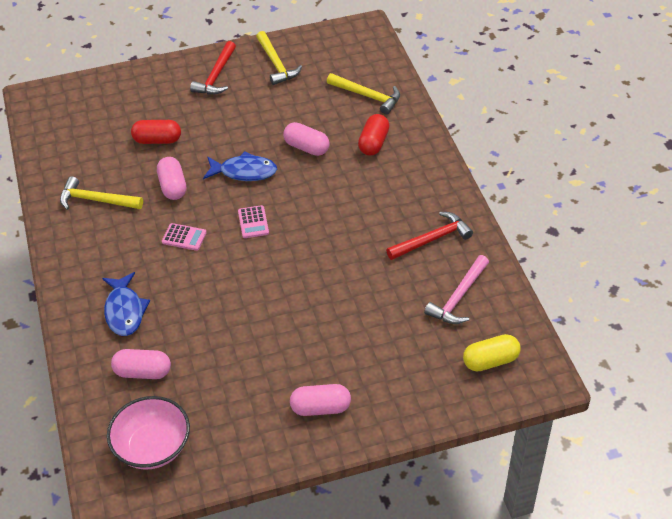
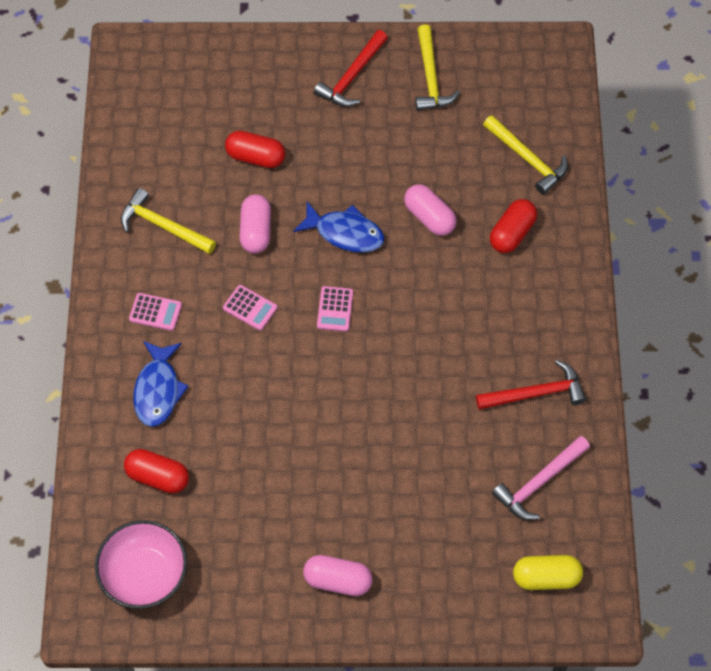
camera: 15 degrees right, 15 degrees up
(106, 258) = (155, 312): none -> pink calculator
(143, 372) = (158, 477): pink capsule -> red capsule

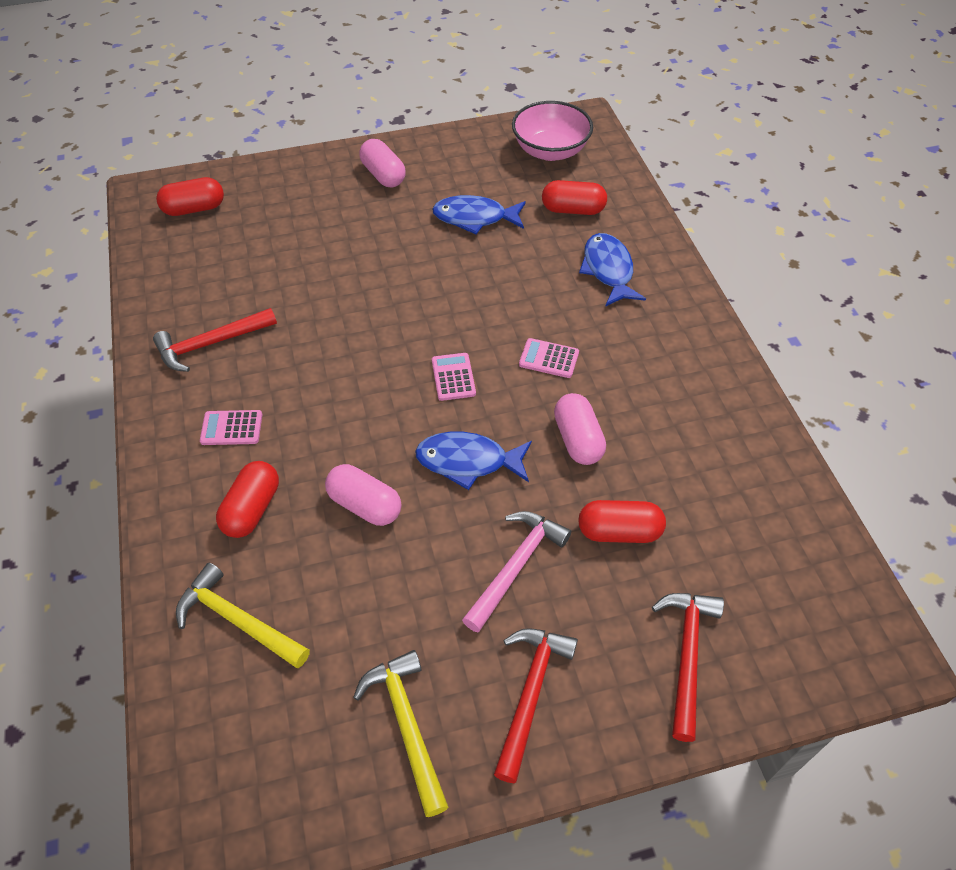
camera: 165 degrees right, 10 degrees down
(155, 312) = (648, 334): pink calculator -> pink calculator (231, 428)
(163, 226) = (690, 421): yellow hammer -> none
(248, 75) = (686, 655): none -> red hammer
(260, 490) = (475, 218): none -> blue fish
(337, 580) = (383, 175): pink capsule -> pink capsule turned 60 degrees clockwise
(539, 482) = (204, 272): pink hammer -> pink hammer (516, 566)
(546, 577) = (194, 209): yellow capsule -> red capsule

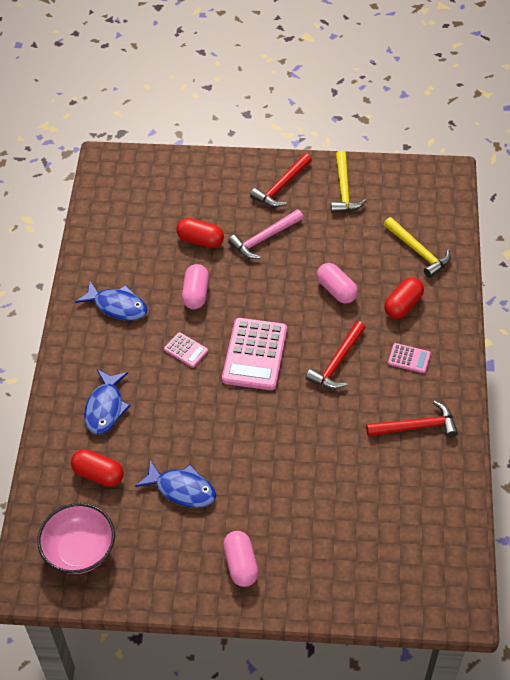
camera: 160 degrees left, 0 degrees up
(194, 209) = (418, 572): red capsule -> none
(453, 377) = (255, 354): pink calculator -> pink calculator, size x2.06
(468, 461) = (267, 298): blue fish -> blue fish (117, 306)
(686, 655) = (199, 182): red hammer -> red hammer (337, 362)

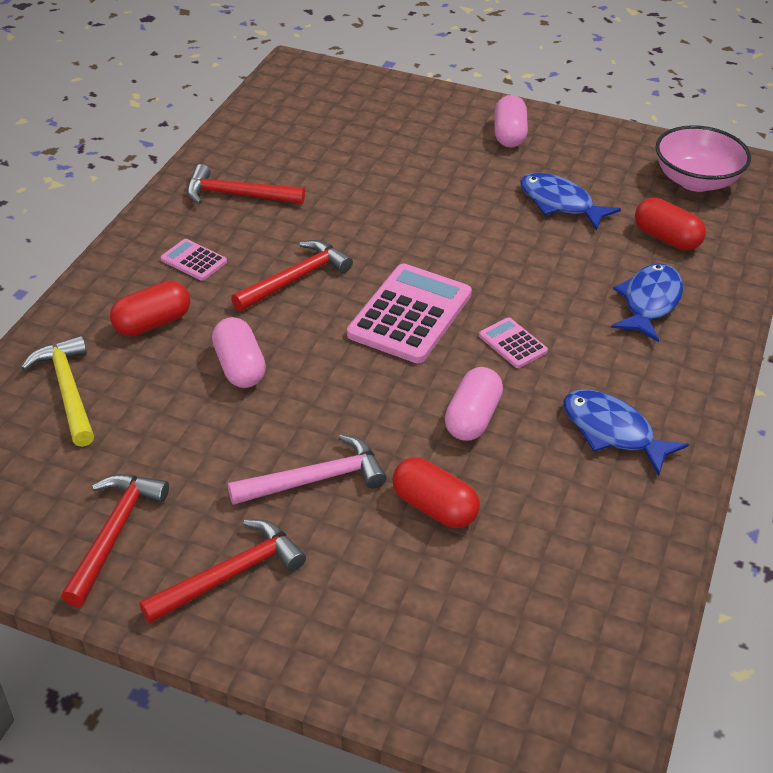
camera: 165 degrees left, 10 degrees down
(344, 190) = (114, 533): yellow hammer -> red hammer

